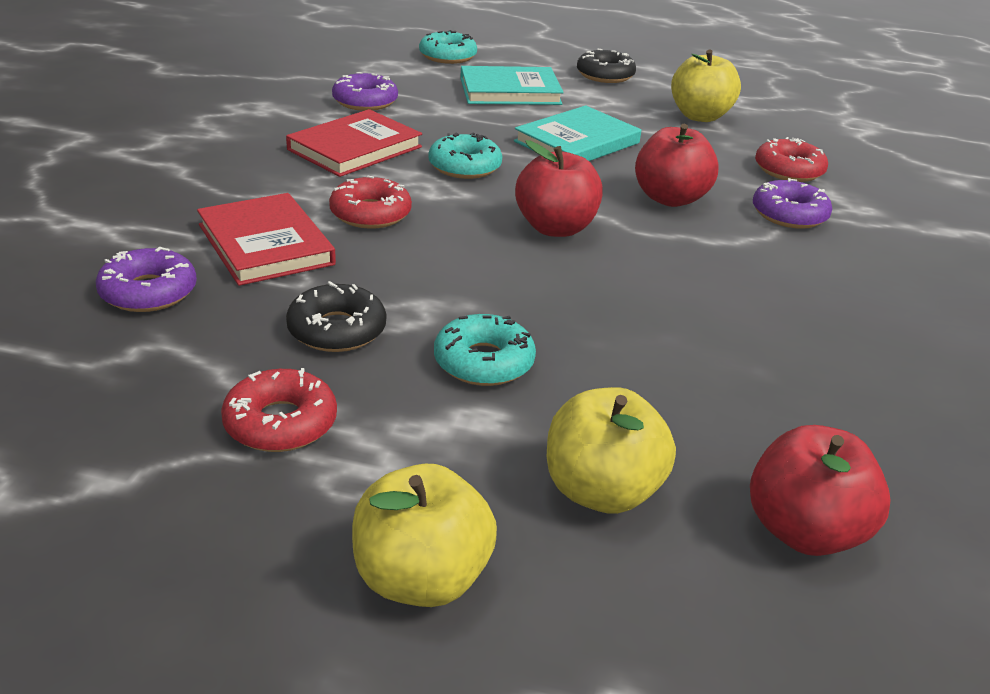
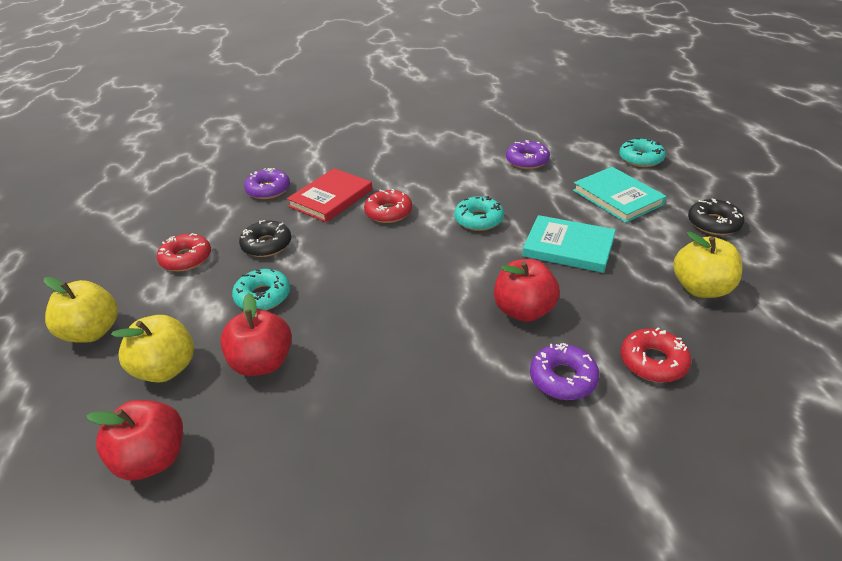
camera: 70 degrees right, 5 degrees up
(354, 148) = (461, 180): red book -> none
(555, 228) = (430, 275): red apple -> red apple (262, 363)

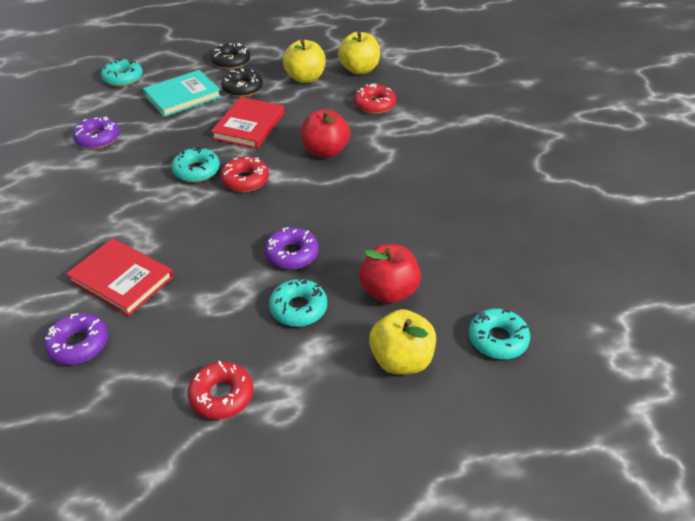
camera: 95 degrees left, 5 degrees up
(92, 332) = (351, 448): yellow apple -> yellow apple (359, 69)
(153, 459) = (497, 339): red apple -> turquoise donut
(267, 245) = (207, 322): black donut -> black donut (242, 88)
(388, 212) = (166, 230): red donut -> red donut (245, 180)
(563, 378) = (391, 139): purple donut -> purple donut (292, 254)
(568, 247) = (249, 126): turquoise book -> red book

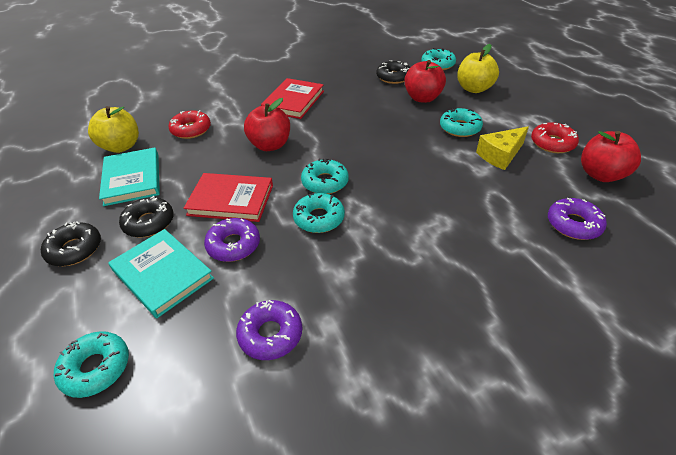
camera: 100 degrees left, 0 degrees up
(121, 279) = (491, 223): red book -> red book (293, 101)
(134, 416) = (601, 174): none -> red apple
(223, 328) = (500, 155): none -> yellow cheese
(245, 180) = (325, 182): red donut -> turquoise donut
(292, 254) = (409, 140): purple donut -> purple donut (233, 245)
(305, 78) = (132, 179): yellow apple -> turquoise book
(461, 275) = (393, 77): none -> black donut

